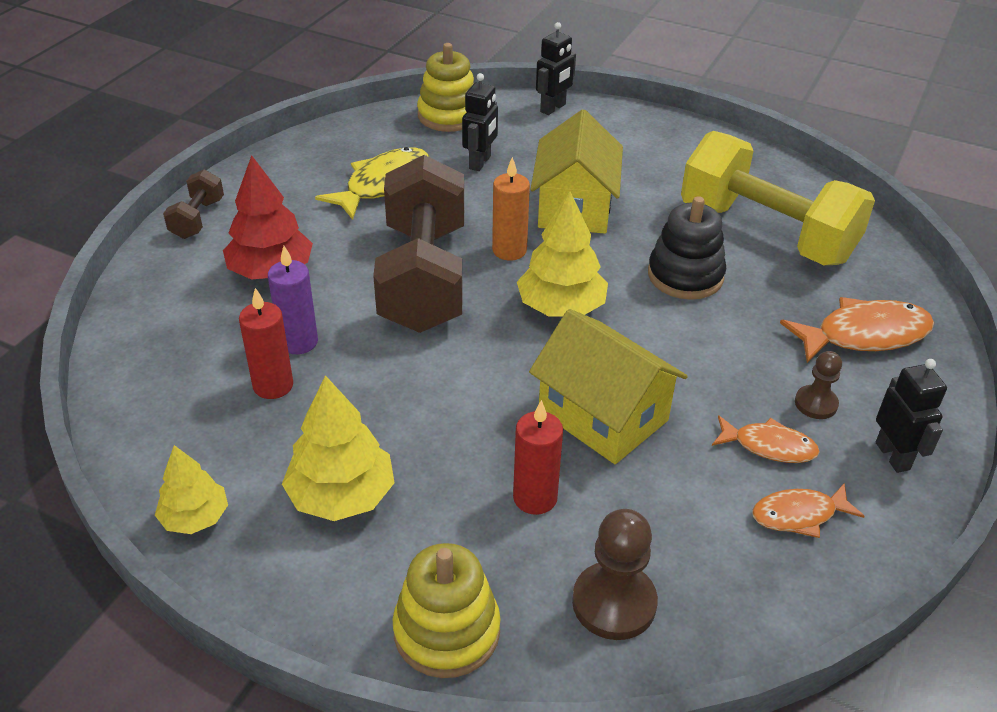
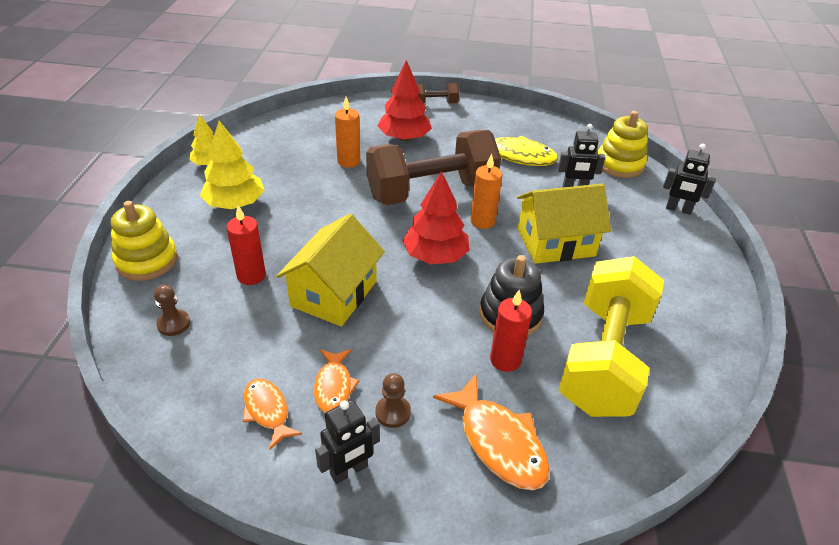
camera: 70 degrees right, 0 degrees up
(273, 385) = (310, 162): red candle -> red candle (505, 360)
(298, 342) = (348, 161): purple candle -> orange candle
(561, 307) = (435, 256): yellow tree -> red tree
(614, 603) = (173, 324): brown pawn -> brown pawn, size x0.60

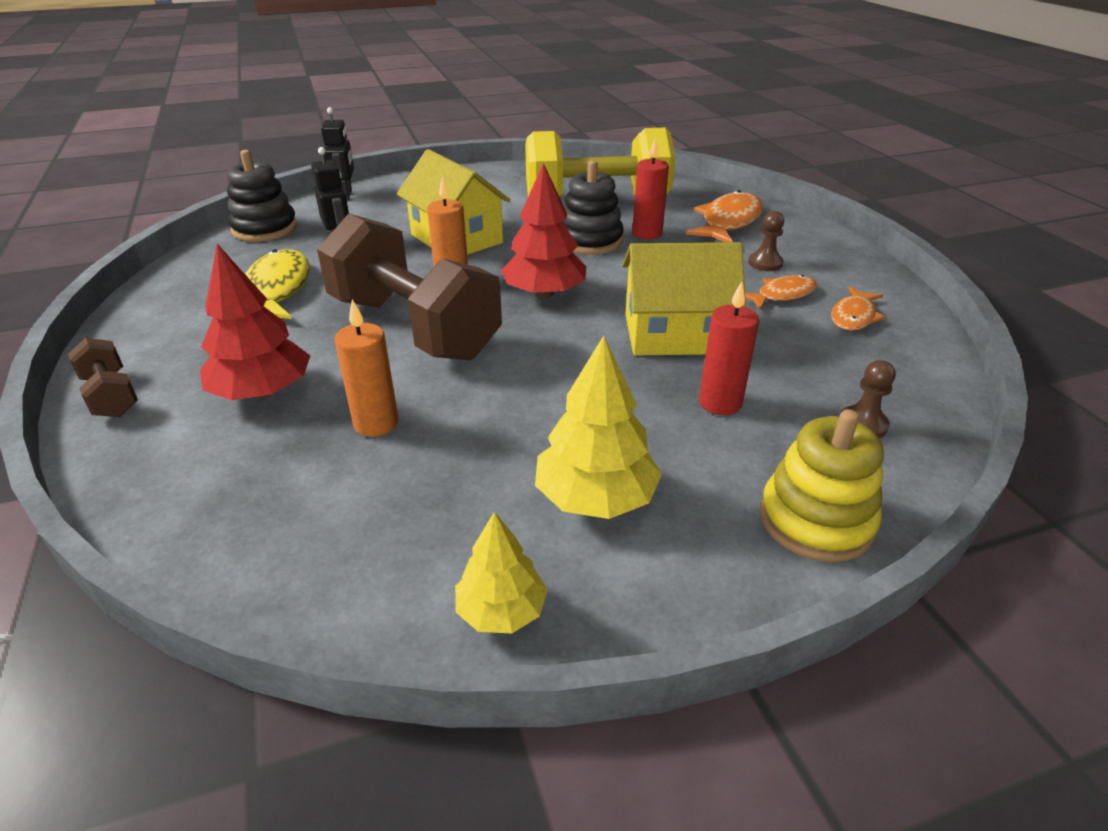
camera: 115 degrees left, 5 degrees down
(349, 470) = (838, 265): black robot -> none
(619, 164) = (265, 229): yellow stacking toy -> black stacking toy

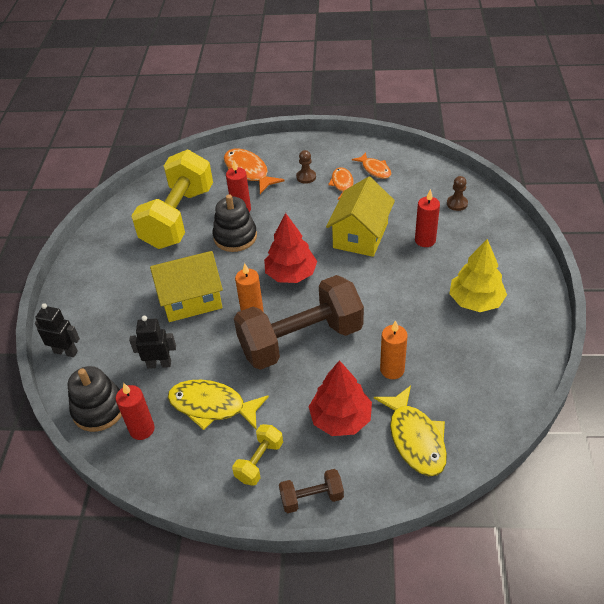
camera: 65 degrees left, 10 degrees up
(182, 341) = (259, 461): none -> yellow dumbbell
(222, 478) = (415, 438): none -> yellow fish
(236, 257) = (142, 429): none -> red candle
(501, 610) = (531, 346): yellow tree -> none
(816, 520) = (508, 241): yellow stacking toy -> none

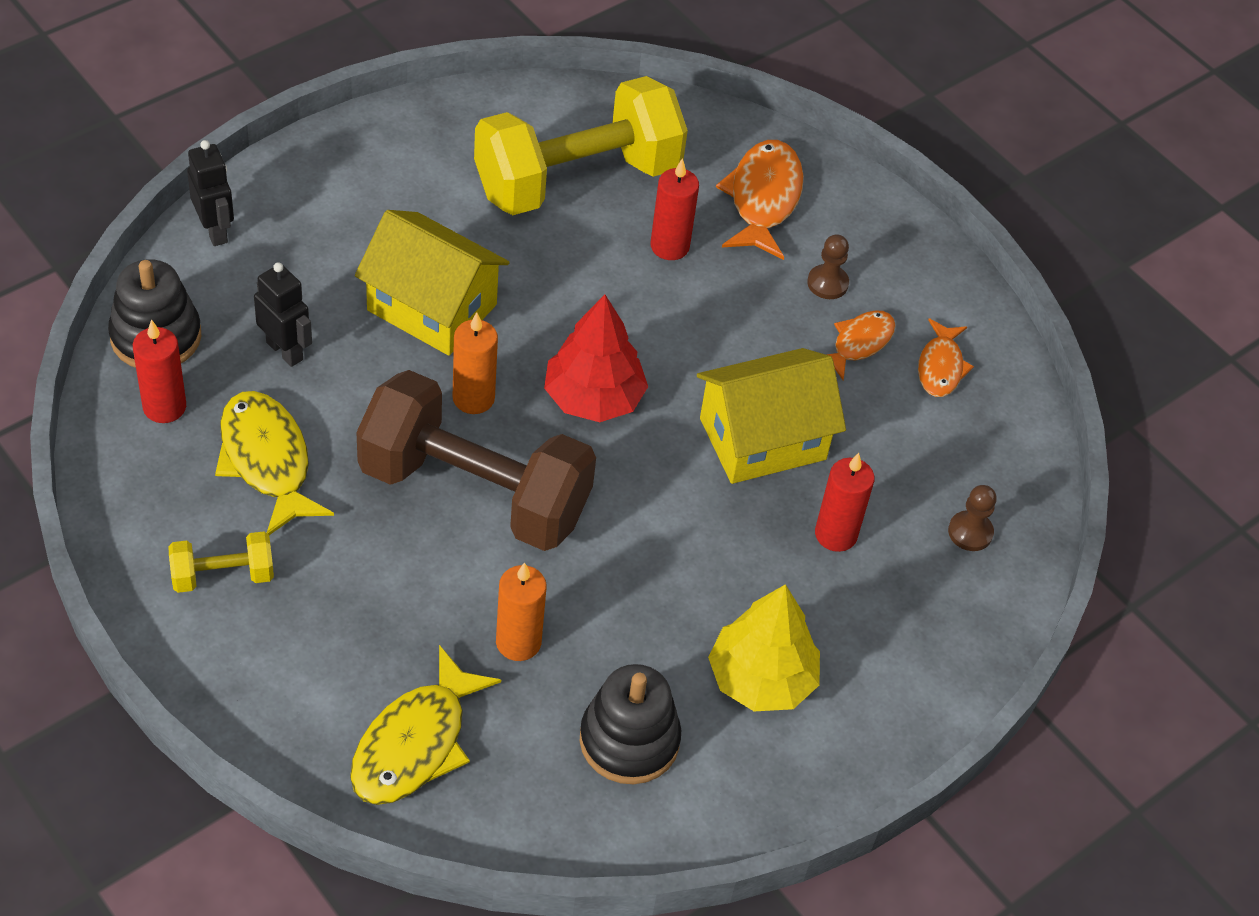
camera: 40 degrees right, 5 degrees up
(235, 237) = (604, 277): black stacking toy -> black stacking toy (629, 740)
(312, 498) = (214, 673): brown dumbbell -> none
(340, 419) = (373, 629): red tree -> none

